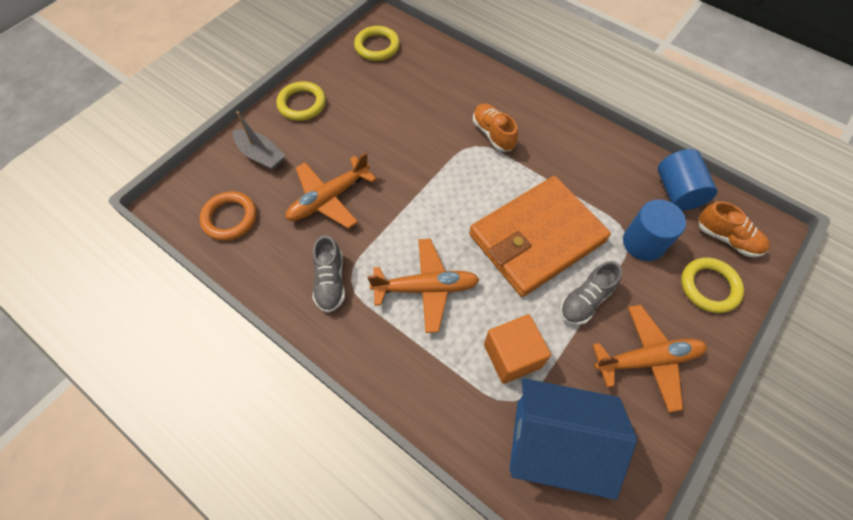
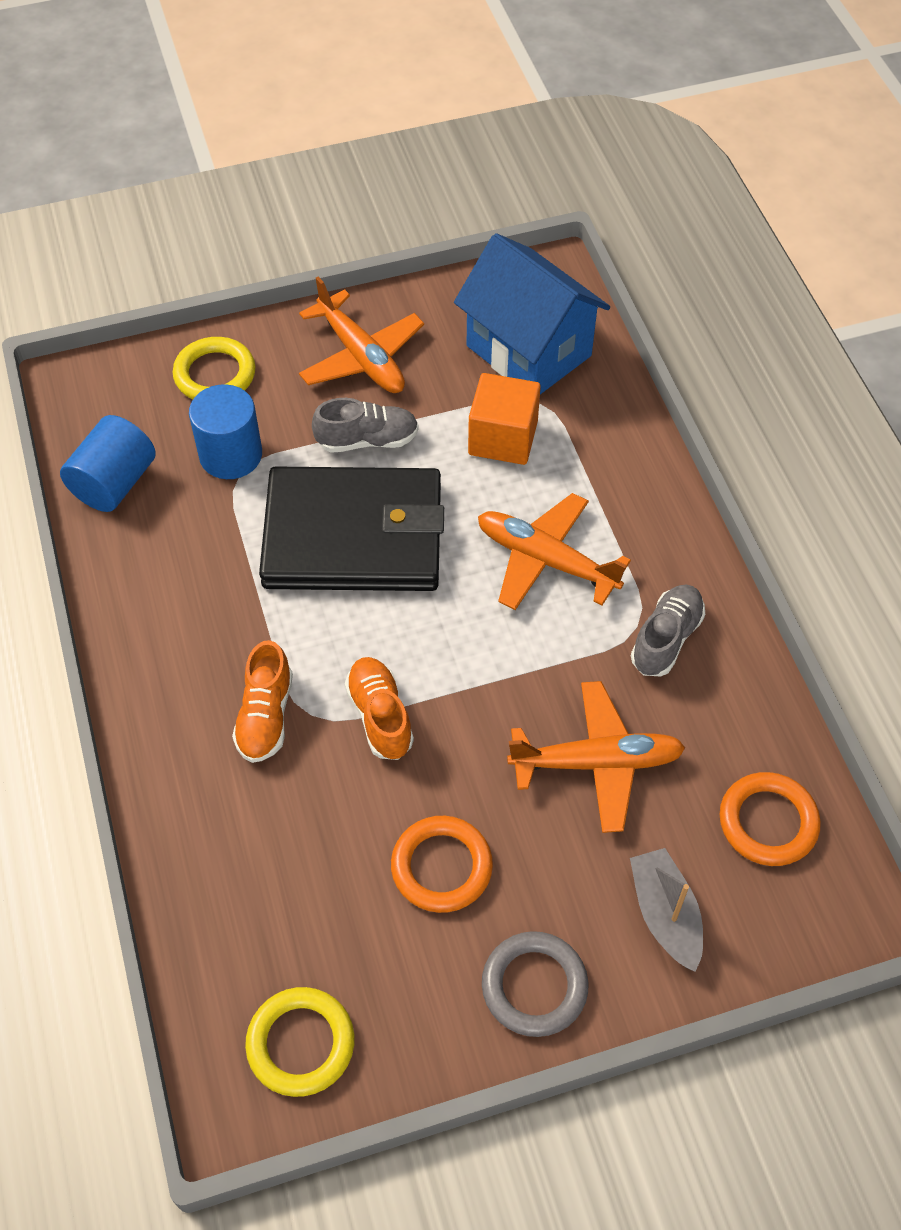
camera: 145 degrees left, 5 degrees down
(302, 104) = (534, 986): yellow ring -> grey ring
(369, 122) = (441, 867): none -> orange ring
(536, 238) = (354, 535): orange wallet -> black wallet
(647, 359) = (361, 357): orange plane -> orange plane turned 150 degrees counterclockwise
(727, 238) = (129, 403): orange shoe -> orange shoe (380, 716)

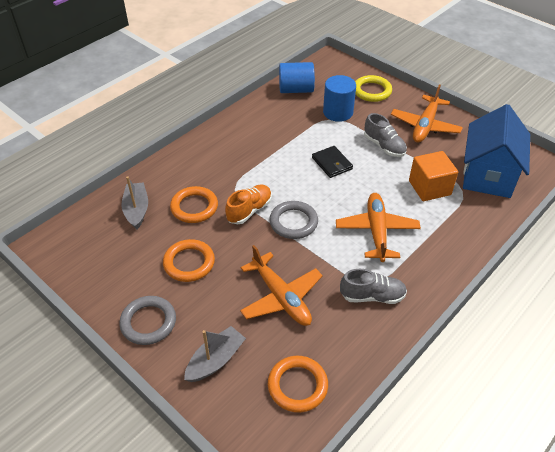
camera: 60 degrees right, 10 degrees down
(252, 902) = (137, 210): none -> grey boat
(265, 716) = (223, 176): orange shoe -> none
(300, 1043) = (81, 253): yellow ring -> none
(312, 800) = (194, 207): none -> orange ring
(354, 535) = (332, 163): black wallet -> black wallet, size x0.40
(451, 664) = (293, 222): none -> grey ring

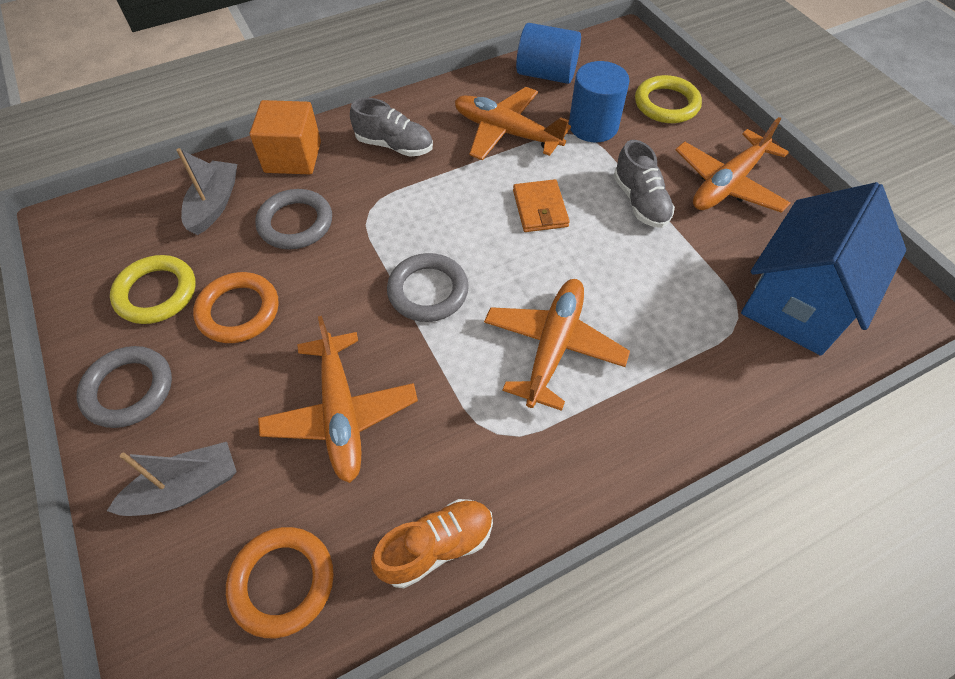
camera: 20 degrees right, 10 degrees up
(131, 267) = (156, 293): none -> yellow ring
(194, 207) = (295, 223): orange ring -> grey ring
(249, 210) = (372, 251): orange shoe -> orange shoe (436, 547)
(290, 127) = (506, 132): none -> orange plane
(332, 163) = (540, 208): black wallet -> orange wallet
(372, 296) = (486, 462): grey shoe -> grey shoe (394, 145)
(429, 188) = (682, 295): orange cube -> orange cube (293, 157)

